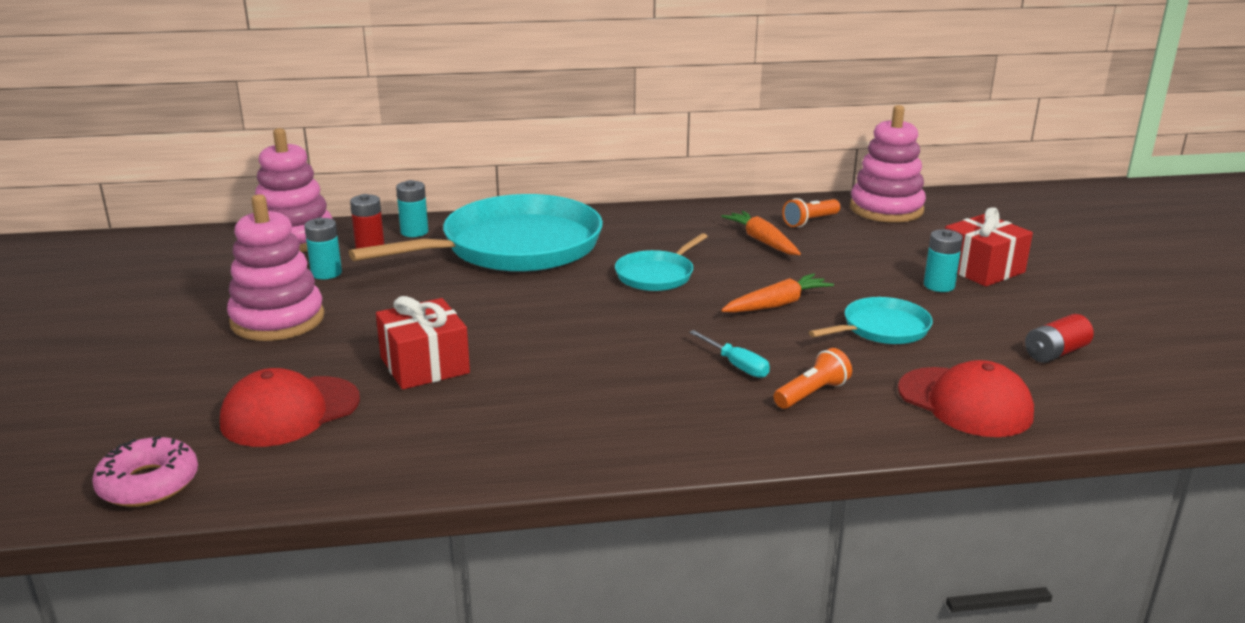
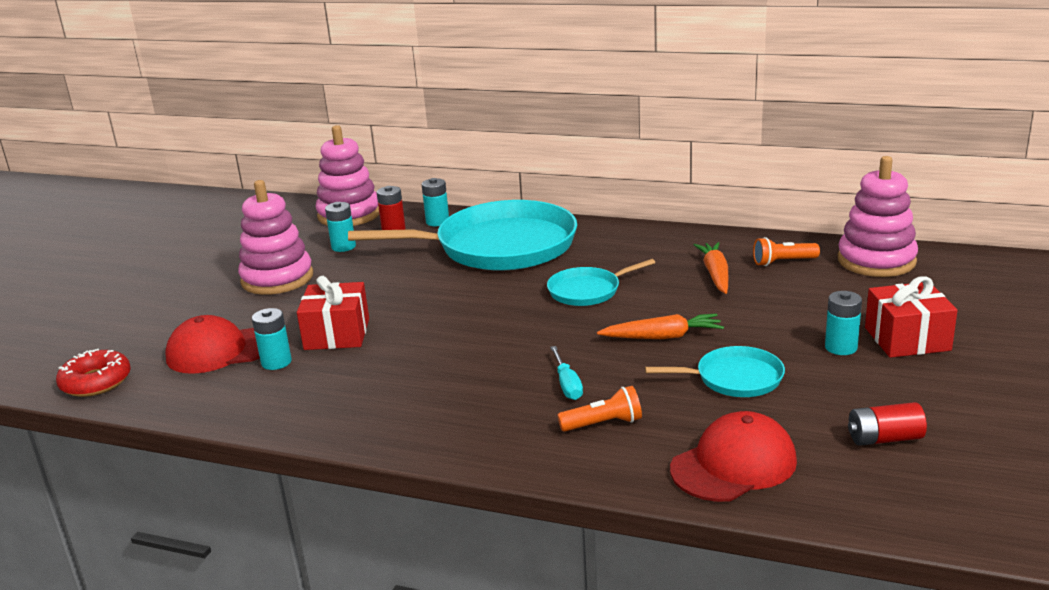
camera: 30 degrees right, 0 degrees up
(148, 483) = (96, 382): pink donut -> red donut
(382, 409) = (276, 362): none -> turquoise battery
(965, 402) = (733, 464): red cap -> red cap turned 105 degrees counterclockwise

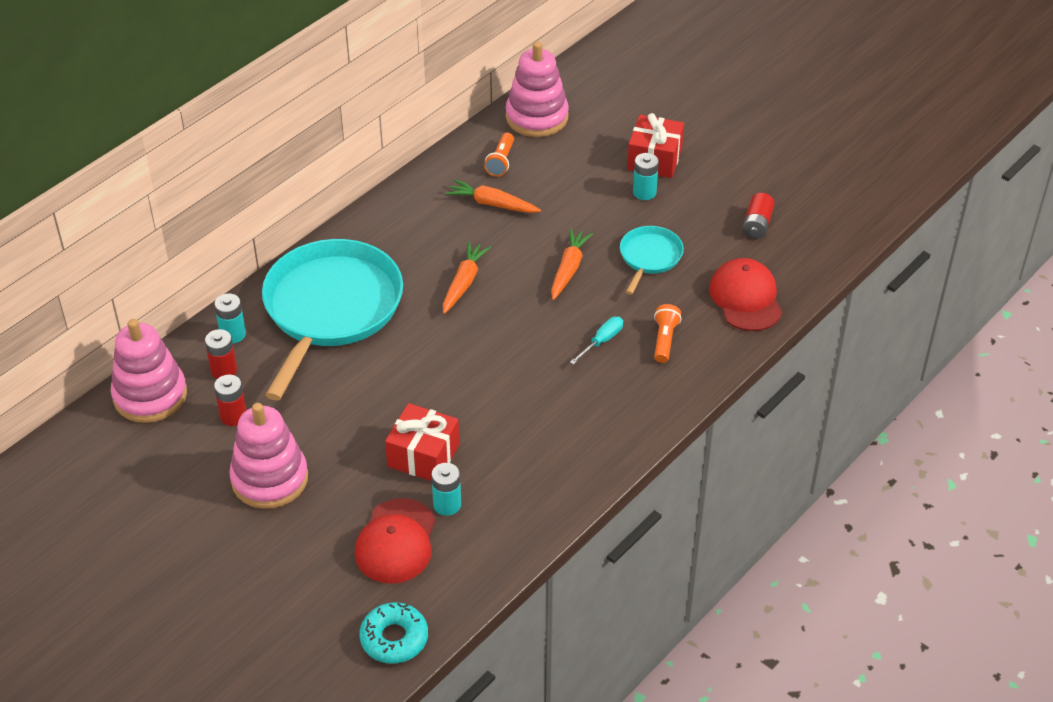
camera: 70 degrees left, 20 degrees up
(96, 382) = (394, 638): red donut -> turquoise donut
(343, 247) = (233, 416): turquoise battery -> red battery
(567, 384) = (602, 341): turquoise screwdriver -> turquoise screwdriver turned 60 degrees counterclockwise
(587, 291) = (464, 282): turquoise pan -> orange carrot

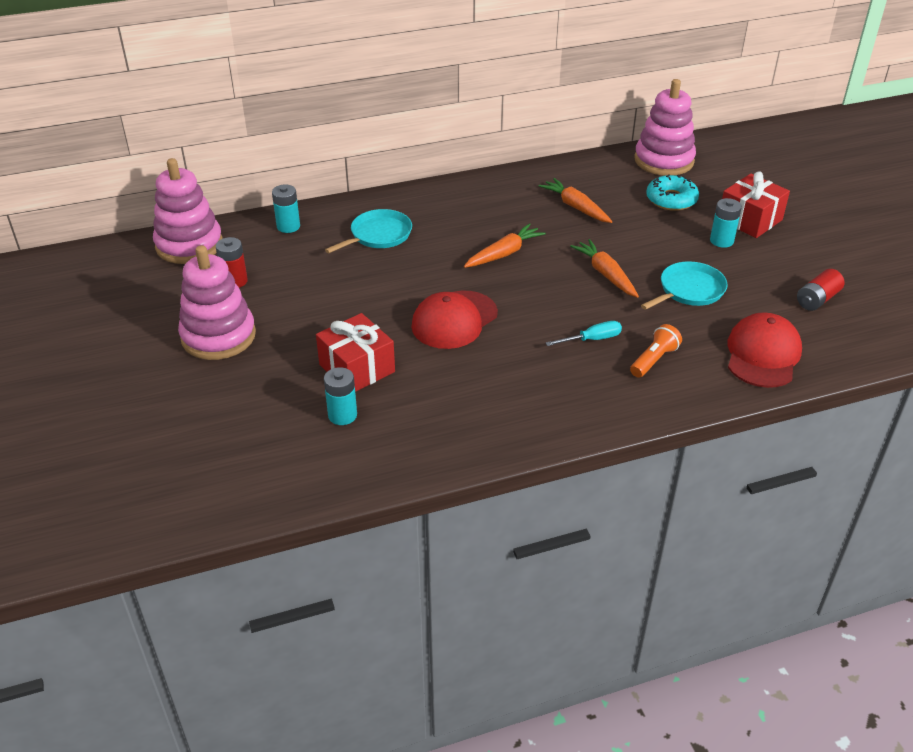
camera: 30 degrees right, 5 degrees down
(224, 370) = (258, 248): red battery -> none
(330, 309) = (378, 235): turquoise pan -> turquoise pan, size x0.47
(394, 638) = (198, 506): turquoise donut -> turquoise donut (671, 199)
(396, 541) = (273, 426): red cap -> red cap (454, 320)
(501, 162) = (607, 181): orange flashlight -> none
(568, 269) = (605, 274): orange carrot -> orange carrot turned 75 degrees counterclockwise

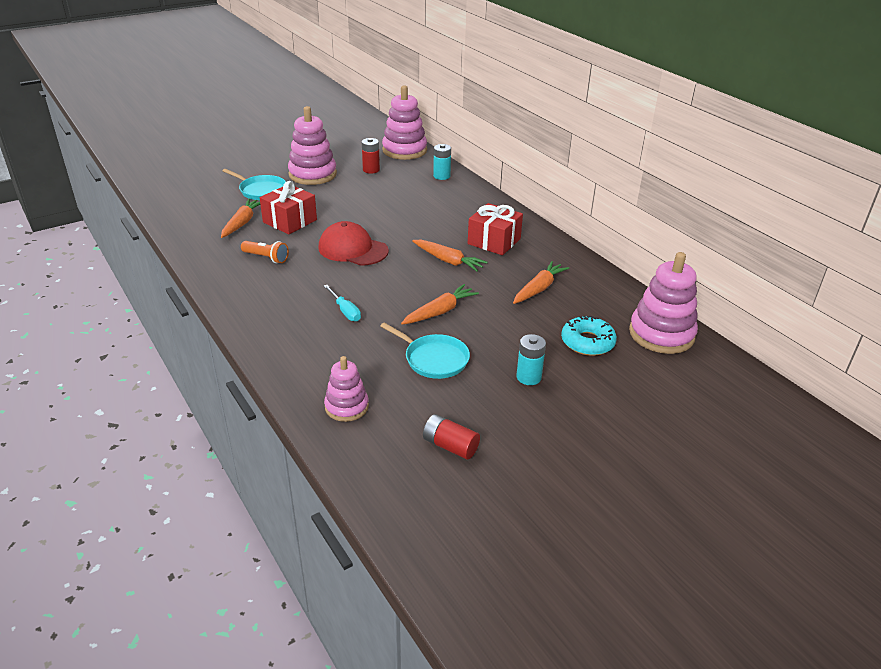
camera: 75 degrees right, 5 degrees down
(342, 415) = (242, 223): turquoise battery -> orange carrot
(378, 235) = (447, 208): turquoise pan -> turquoise pan (261, 190)
(654, 360) = (325, 343): orange flashlight -> orange flashlight (266, 258)
(750, 220) = (580, 396): red gift -> red gift (494, 241)
(762, 354) = (346, 407): red cap -> pink stacking toy

